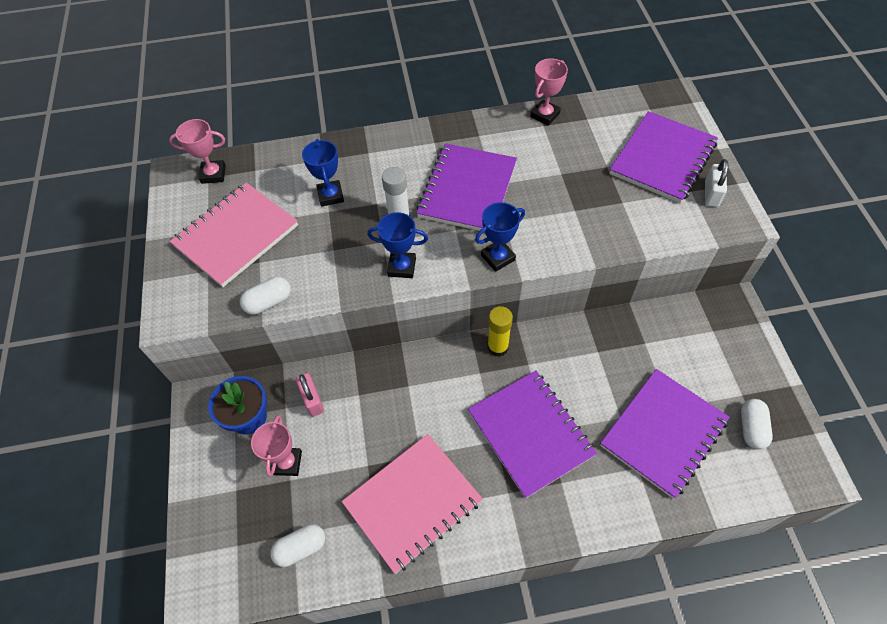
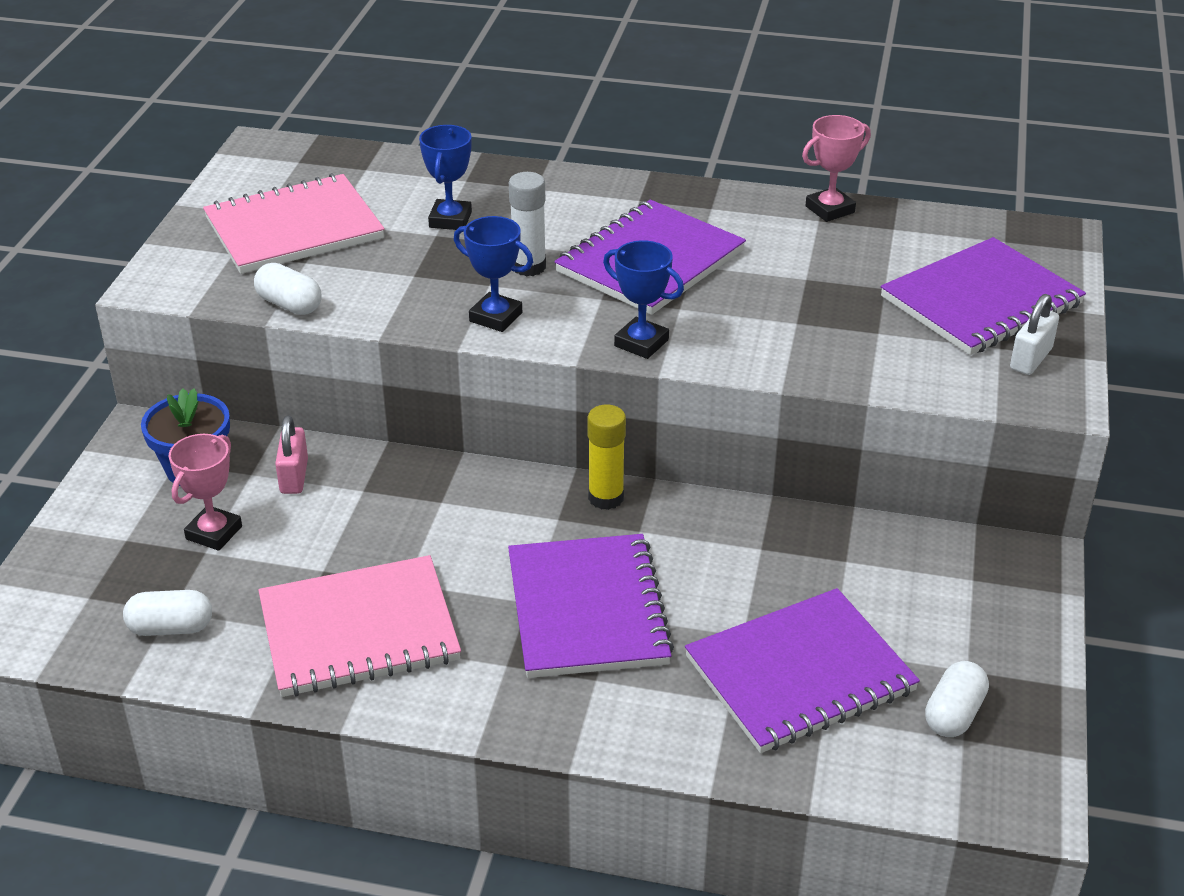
camera: 20 degrees right, 20 degrees down
(213, 174) = (307, 160): pink trophy -> none
(268, 302) = (289, 305): white capsule -> white capsule turned 45 degrees clockwise
(498, 257) = (641, 343): blue trophy -> blue trophy turned 45 degrees clockwise

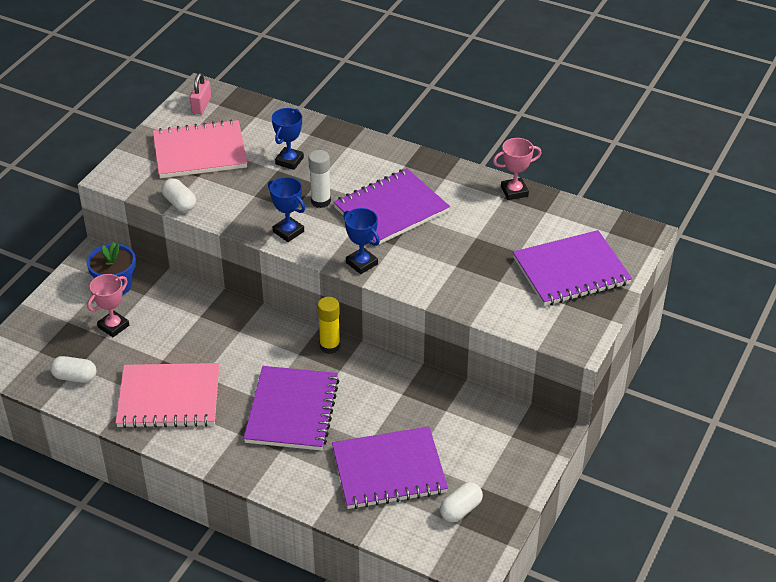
camera: 15 degrees right, 5 degrees up
(294, 476) = (166, 300): pink padlock -> pink padlock (201, 105)
(1030, 359) = (578, 314): white padlock -> none

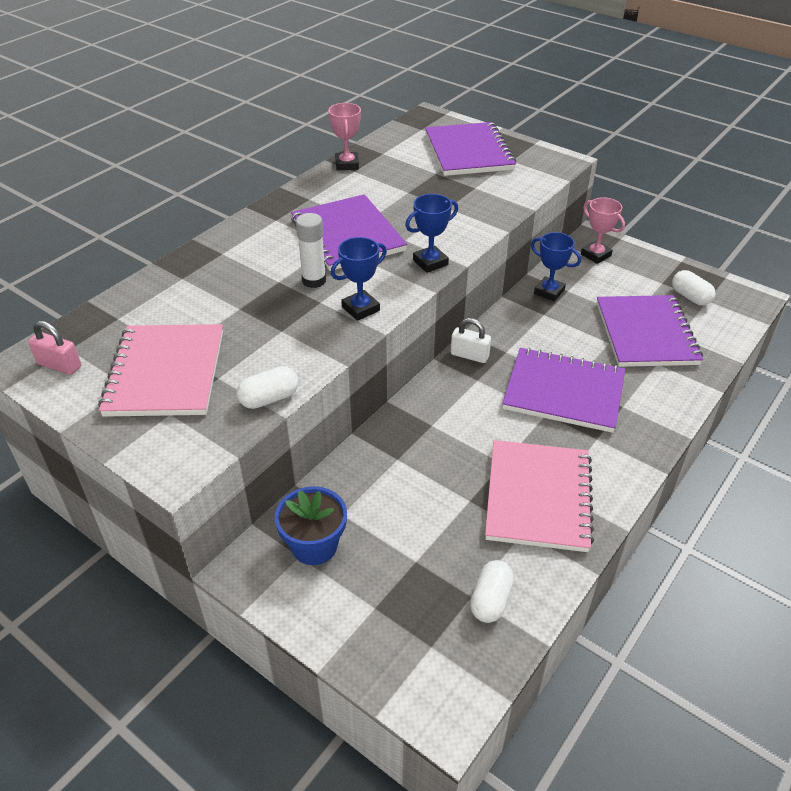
camera: 80 degrees left, 0 degrees up
(113, 326) = (397, 551): pink trophy -> pink trophy (595, 255)
(289, 161) = (226, 297): blue trophy -> blue trophy (549, 292)
(330, 346) = (469, 355): yellow glue stick -> white padlock

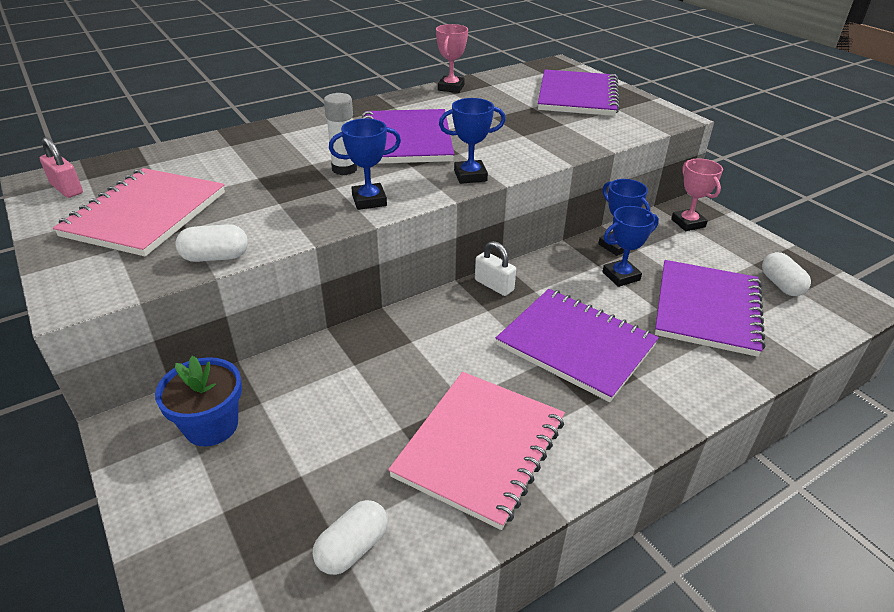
camera: 20 degrees right, 5 degrees down
(567, 320) = (621, 276): none -> blue trophy

